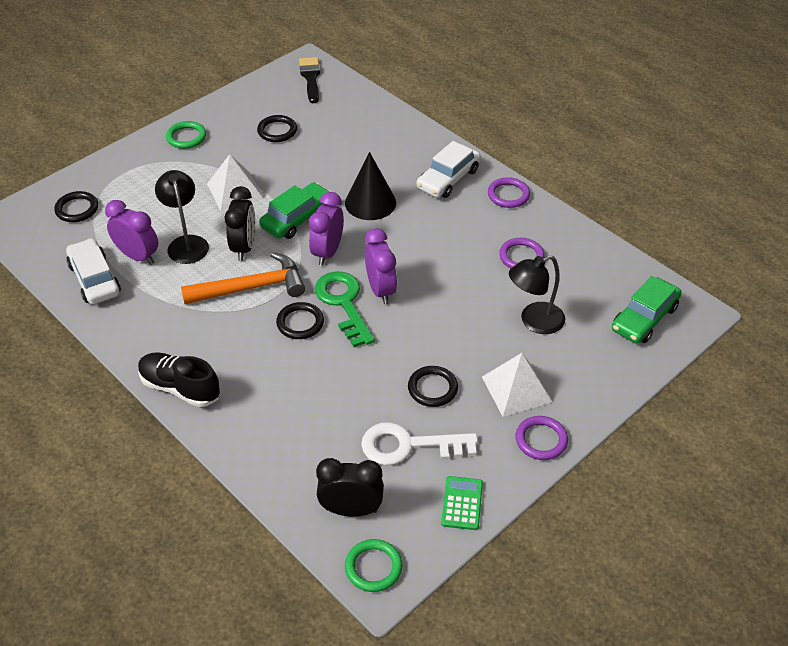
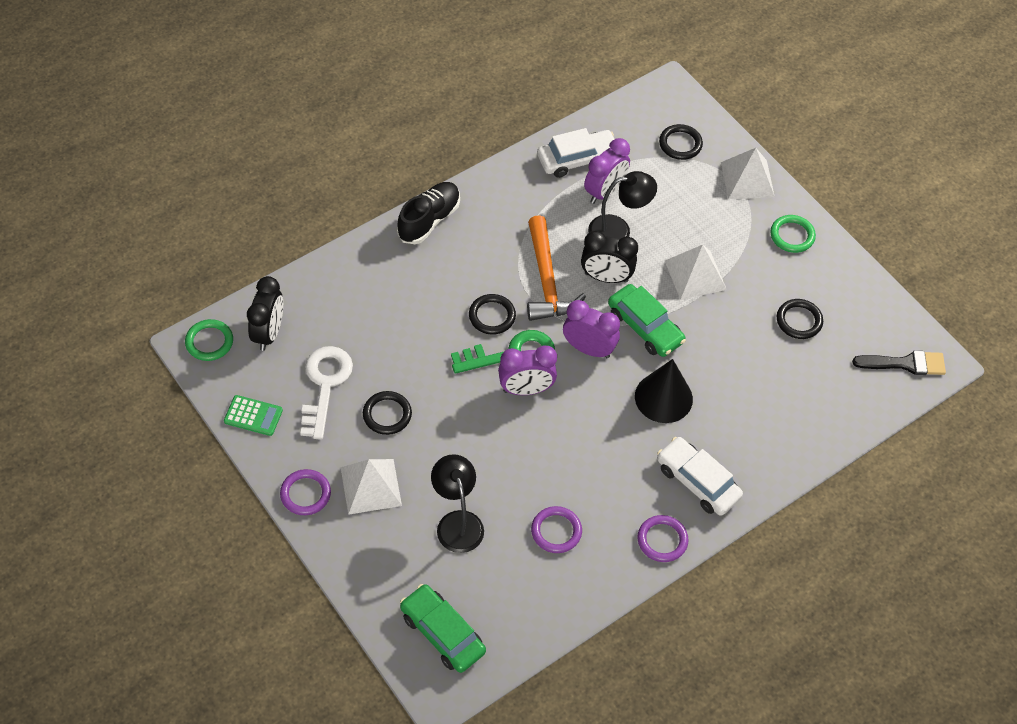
camera: 95 degrees right, 10 degrees up
(122, 165) = (747, 179): none -> white pyramid

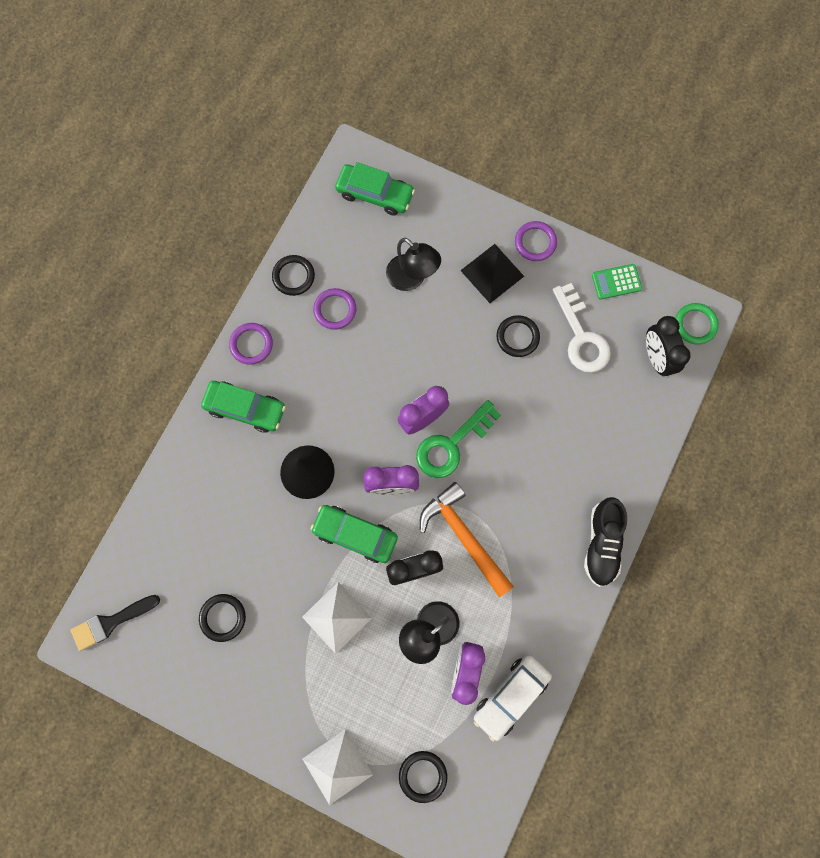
camera: 155 degrees right, 20 degrees up
(370, 486) = (492, 273): white pyramid -> black pyramid
(492, 316) = (489, 473): black ring -> black ring (293, 276)
(697, 481) = (245, 408): white car -> green car
(792, 236) = (266, 717): green ring -> none

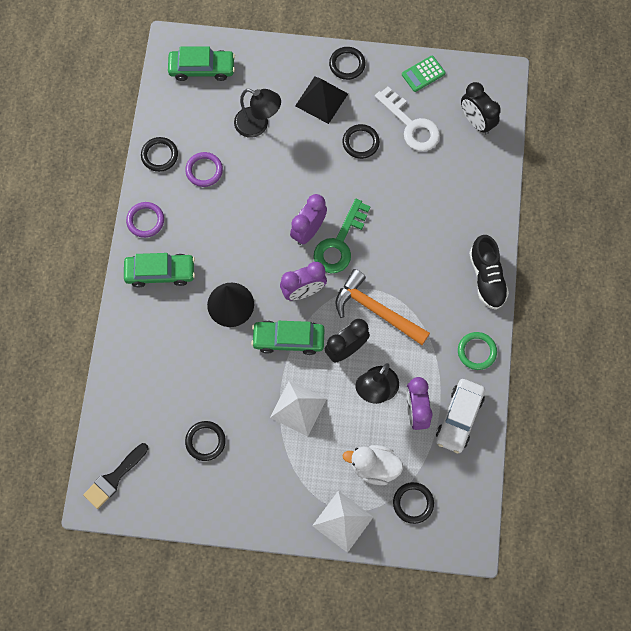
camera: 20 degrees left, 5 degrees down
(395, 717) = (374, 467): none -> white duck
(535, 242) = (347, 64): purple ring -> black ring
(695, 325) = (497, 86): green ring -> green ring (476, 351)

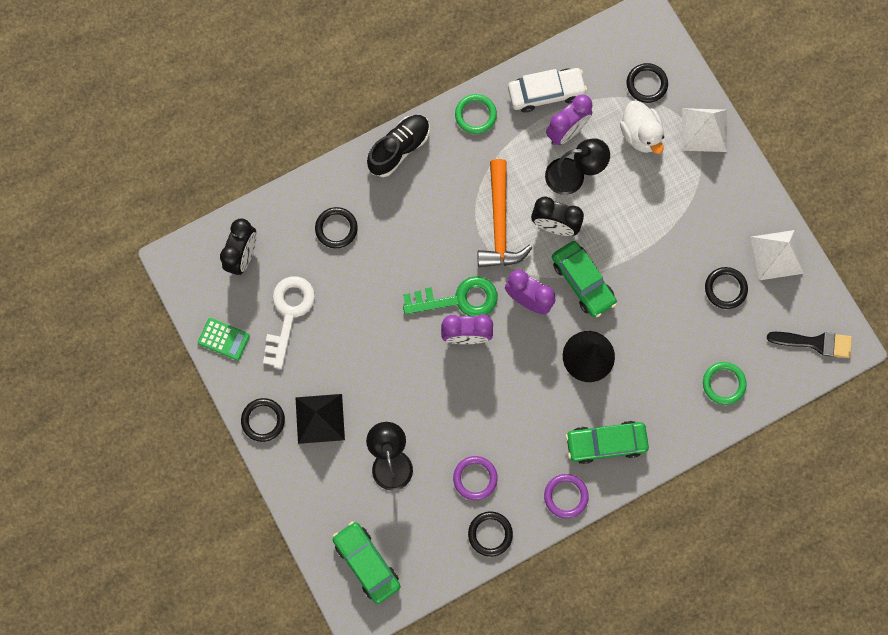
camera: 125 degrees left, 5 degrees up
(137, 386) = (723, 383): none -> green ring
(160, 272) = (605, 443): green car -> green car turned 60 degrees counterclockwise
(298, 408) = (637, 230): white pyramid -> white pyramid (777, 255)
(360, 142) = (340, 349): black ring -> black ring (336, 228)

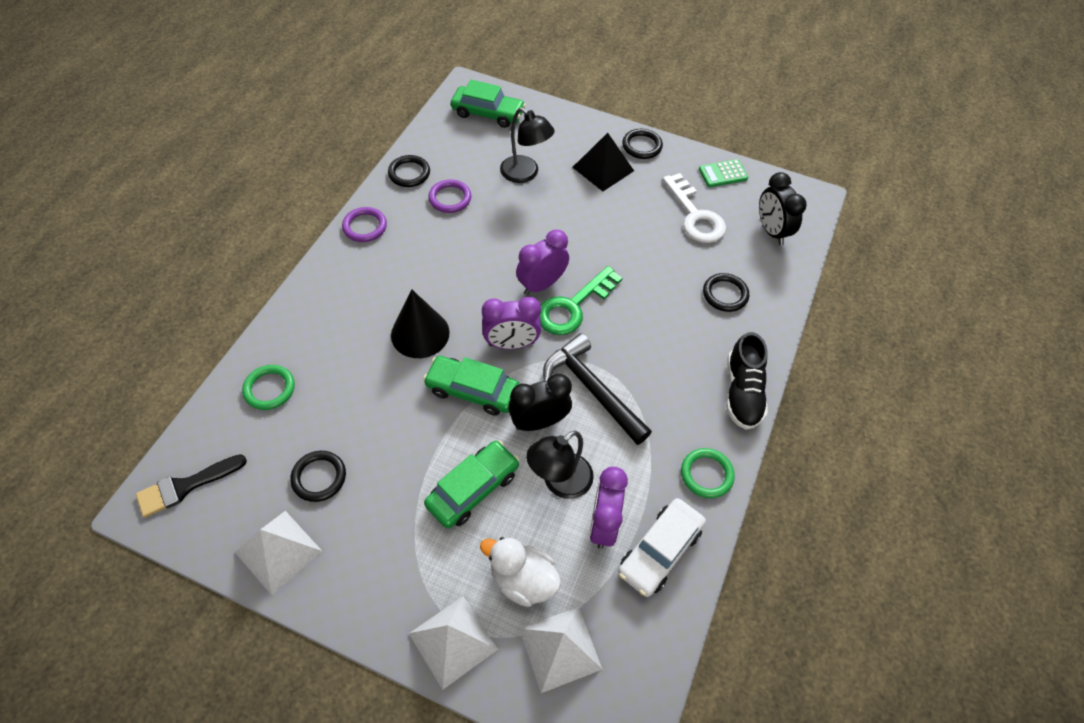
camera: 140 degrees right, 20 degrees down
(499, 224) = (592, 389): orange hammer -> black hammer
(605, 443) = (356, 279): green car -> green car (473, 489)
(646, 84) = (560, 648): black ring -> white pyramid

